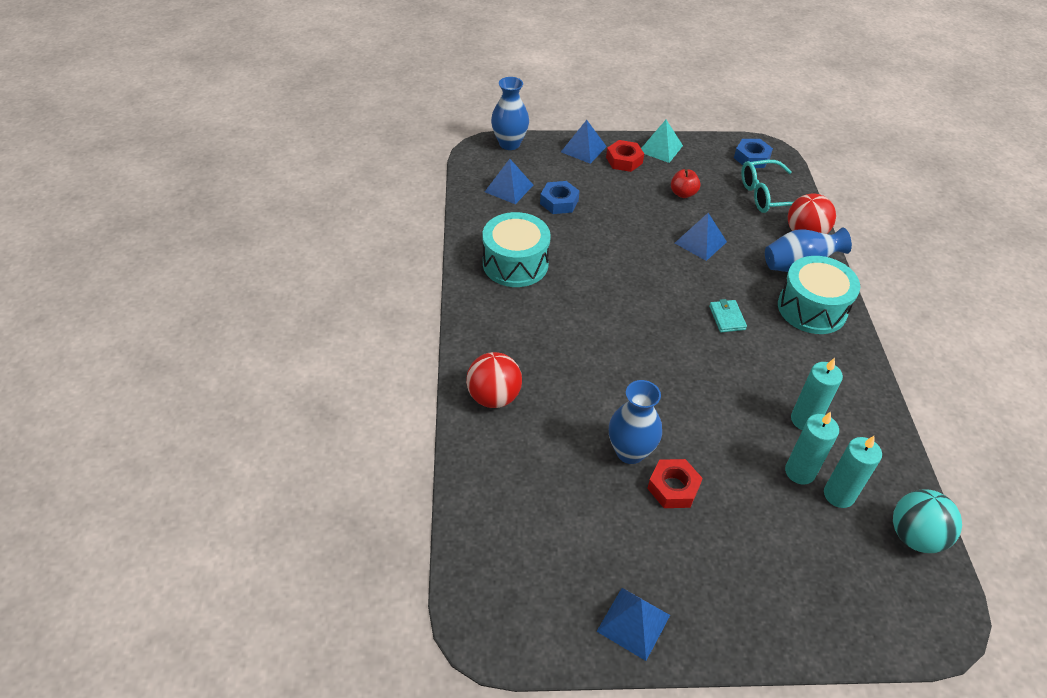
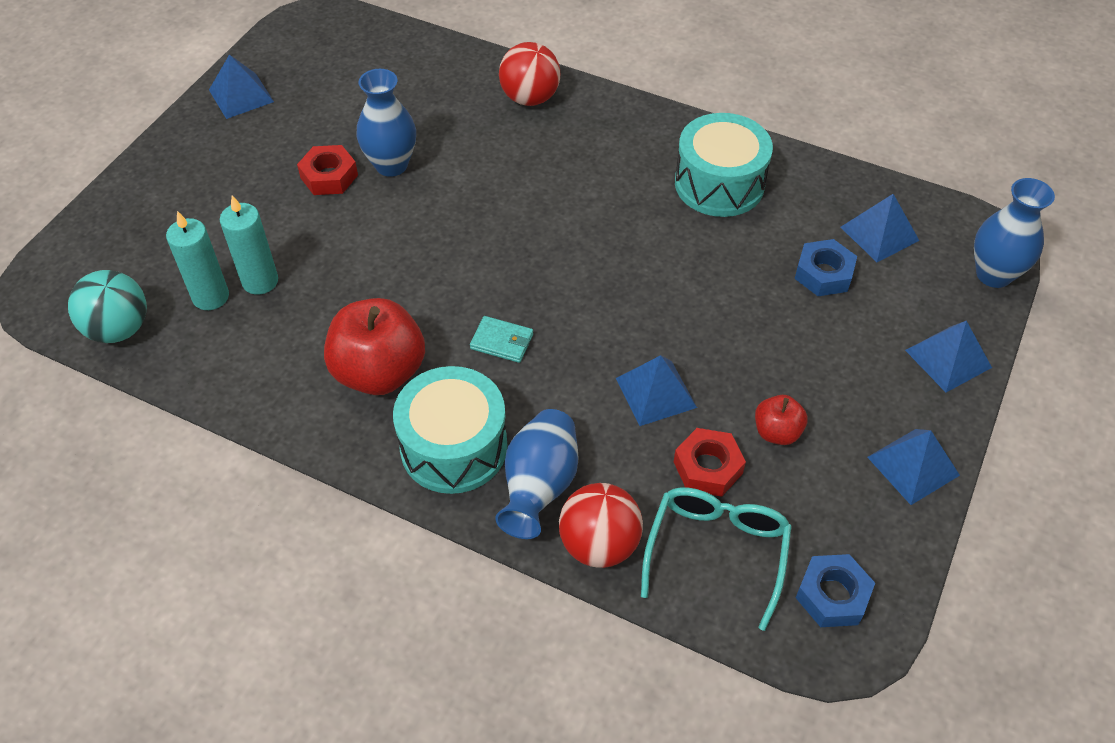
camera: 120 degrees right, 5 degrees up
(624, 160) = (896, 397): red nut -> red nut (708, 467)
(660, 148) = (913, 466): turquoise pyramid -> blue pyramid
(801, 365) = (379, 372): none -> red apple
(805, 420) = (310, 326): turquoise candle -> none

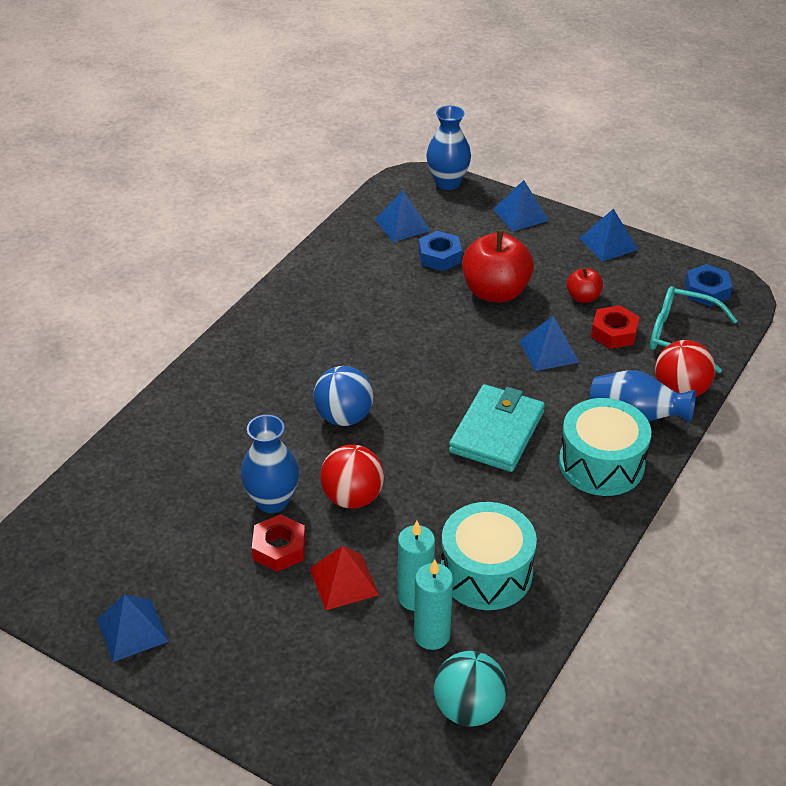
camera: 85 degrees left, 10 degrees down
(284, 226) = (344, 581): none -> red pyramid
(379, 372) = (526, 509): red apple -> red apple (495, 292)
(502, 341) = (496, 432): turquoise wallet -> turquoise wallet, size x2.08
(515, 207) = (344, 417): none -> blue ball
(530, 98) = (200, 400): red ball -> red ball (352, 497)
(719, 184) = (336, 296): turquoise drum -> turquoise drum (486, 572)

